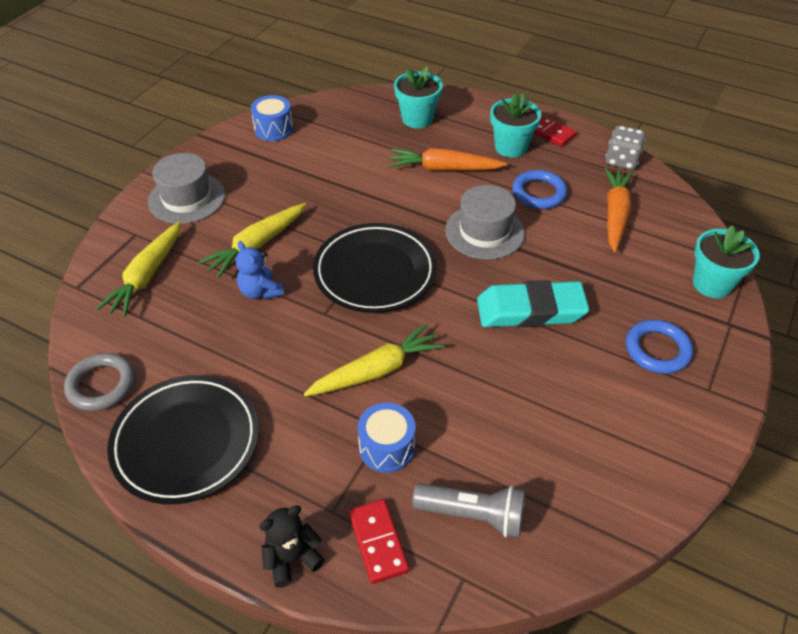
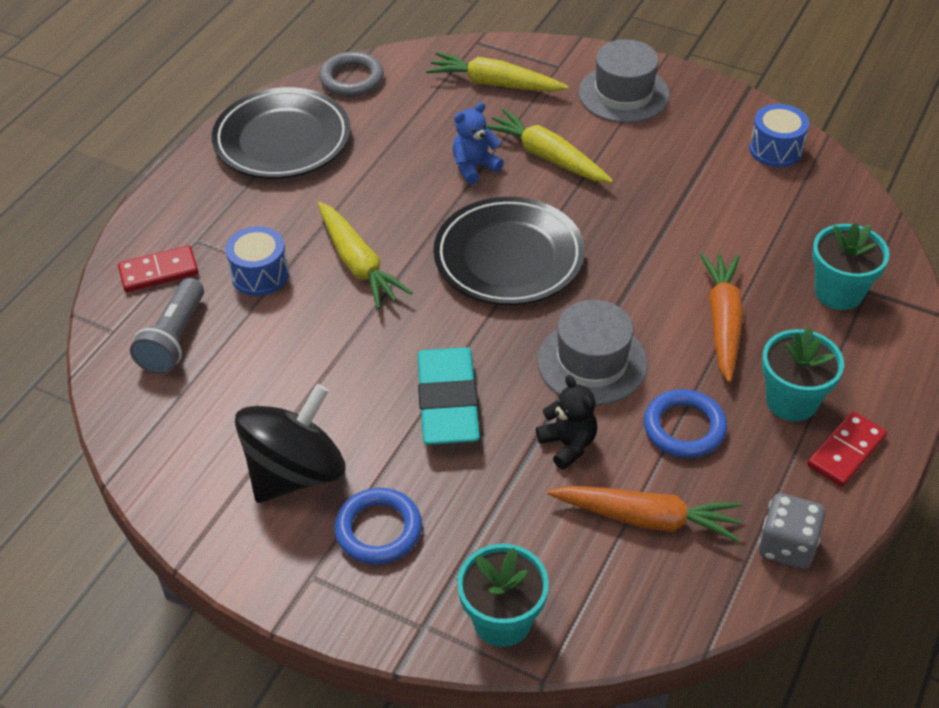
camera: 90 degrees right, 0 degrees up
(292, 558) = (154, 217): black teddy bear -> black teddy bear (568, 444)
(615, 405) = (295, 473): none -> black spinning top

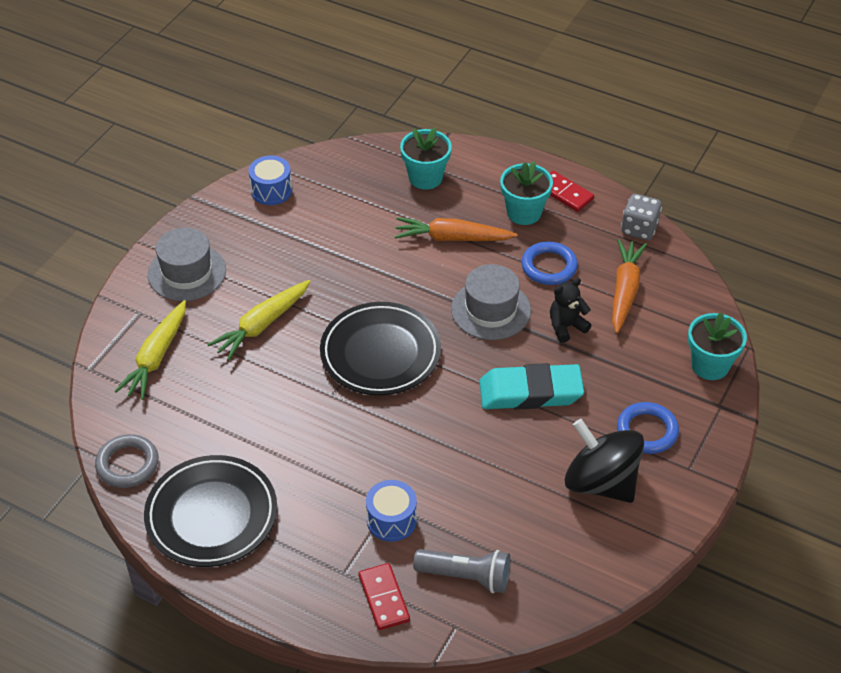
camera: 90 degrees left, 0 degrees up
(358, 264) = (382, 451): yellow carrot -> none
(474, 167) = (269, 373): blue teddy bear -> none

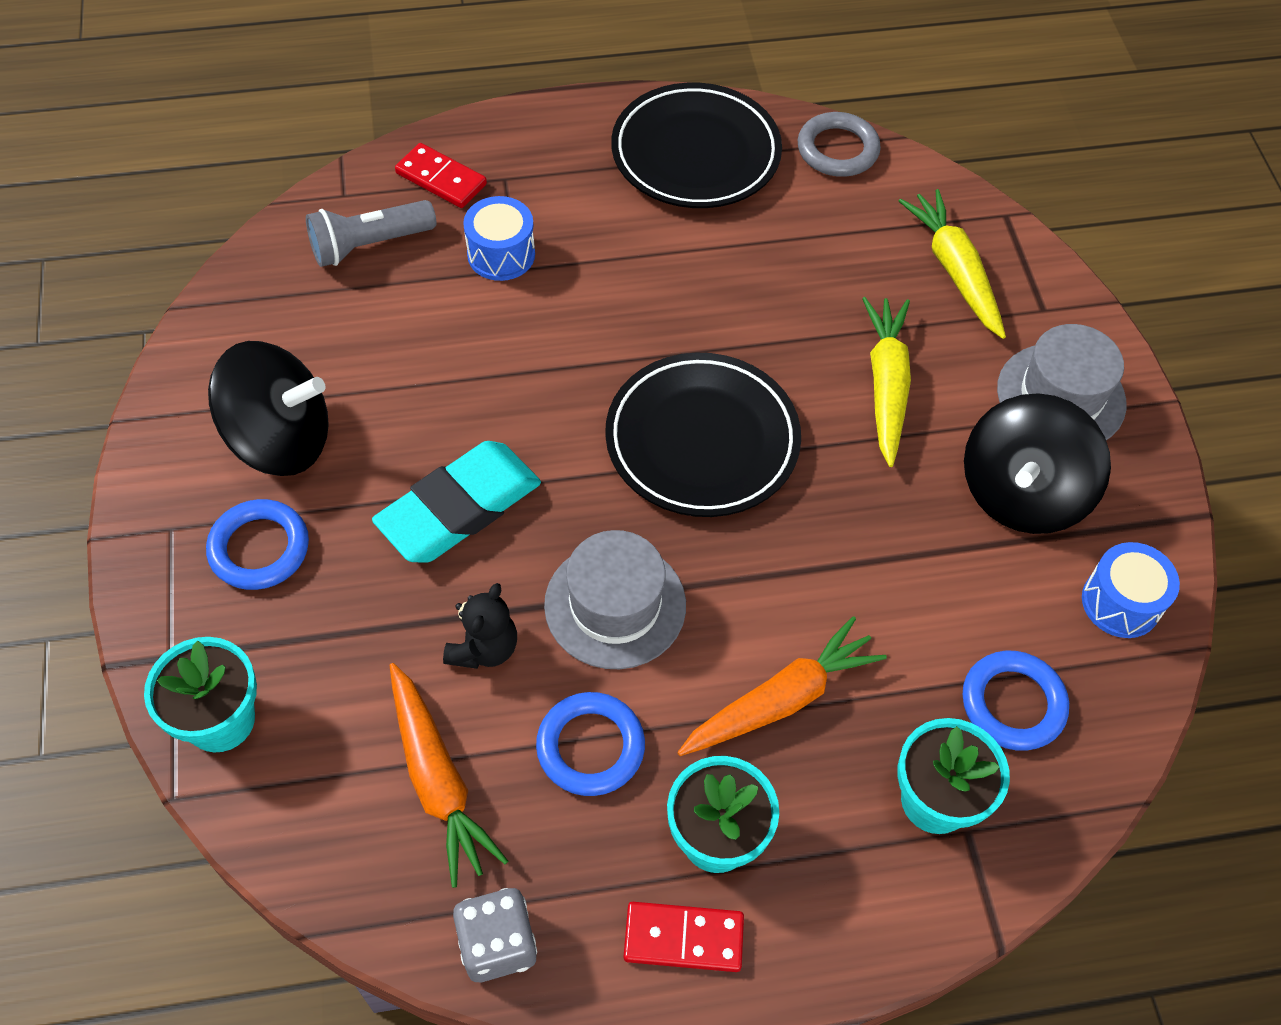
camera: 140 degrees right, 10 degrees up
(259, 248) = (1021, 493): none -> black spinning top
(359, 186) = (1013, 704): none -> blue ring

